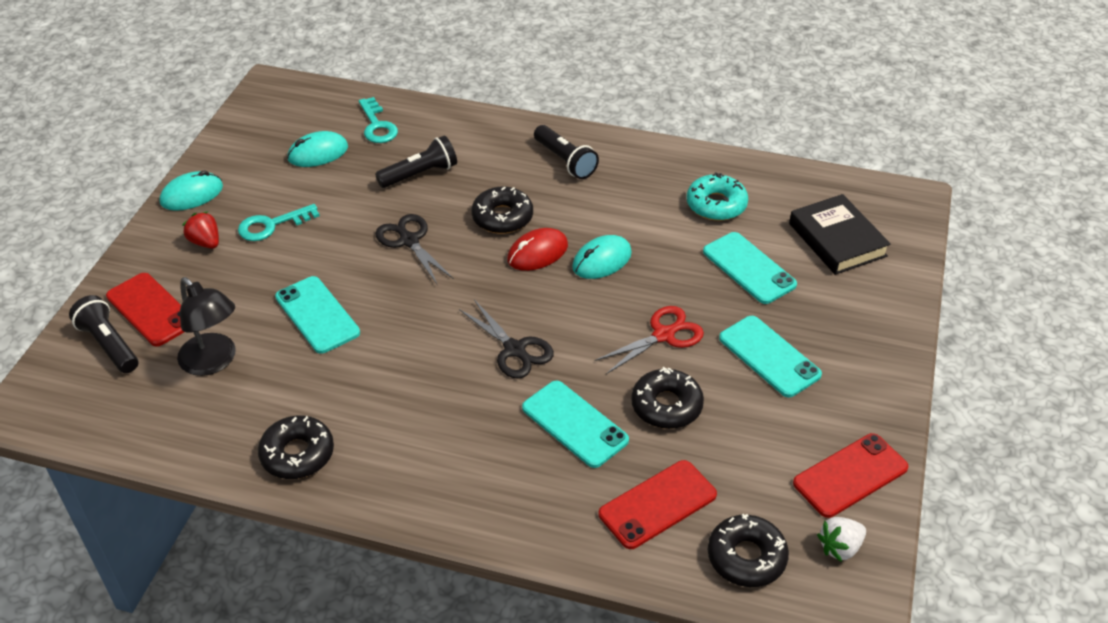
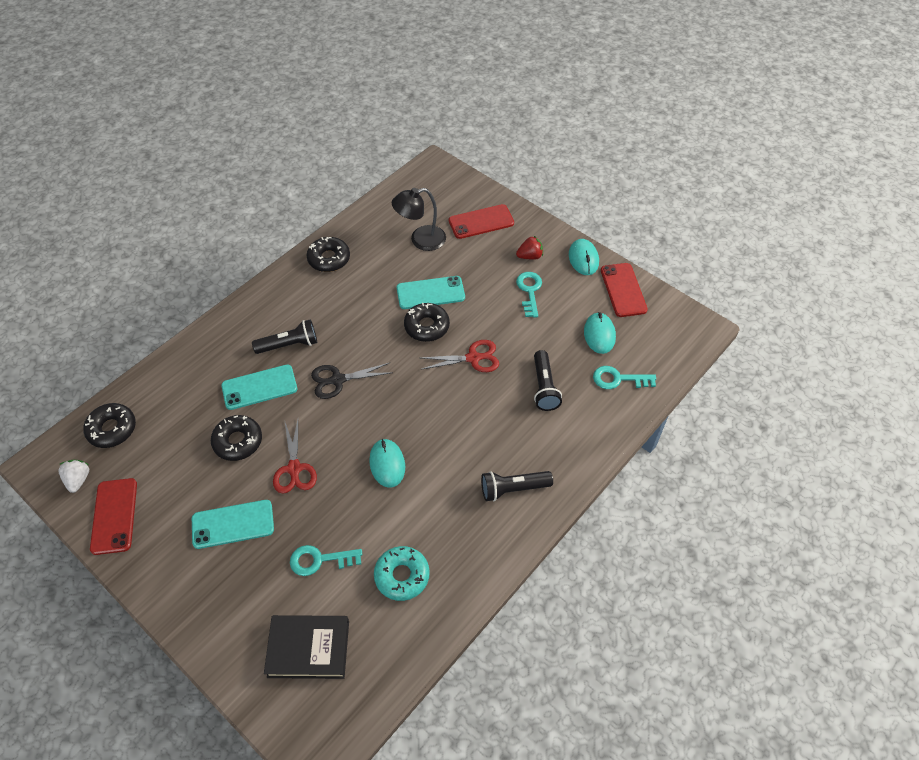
camera: 115 degrees right, 10 degrees up
(109, 345) = (462, 201): black flashlight -> black flashlight (289, 344)
(409, 240) = (473, 358): black scissors -> red scissors
(502, 217) = (468, 420): black donut -> black donut (427, 326)
(537, 253) = (418, 427): red mouse -> none
(657, 504) = (176, 403): red phone -> red phone (623, 290)
(749, 268) = (320, 560): turquoise phone -> turquoise key

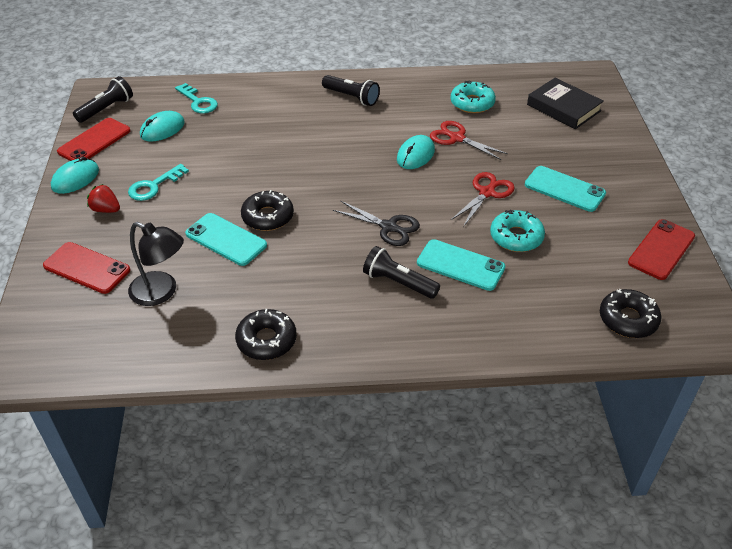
camera: 135 degrees left, 10 degrees down
(78, 480) = (683, 296): white strawberry -> none
(238, 441) = (516, 237): black donut -> turquoise donut
(320, 560) = (517, 137): turquoise key -> none
(473, 358) = (267, 173): red scissors -> red scissors (456, 138)
(544, 387) = (250, 127): black flashlight -> black flashlight (106, 109)

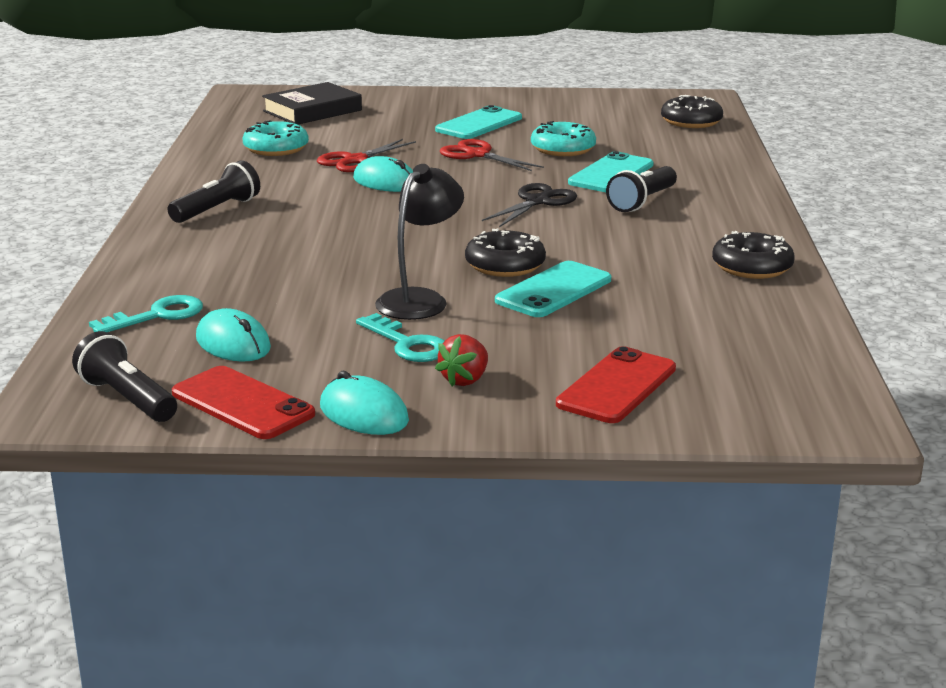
camera: 85 degrees left, 20 degrees down
(161, 292) = (670, 329): black lamp -> black lamp (420, 299)
(661, 249) = (587, 101): red phone -> none

